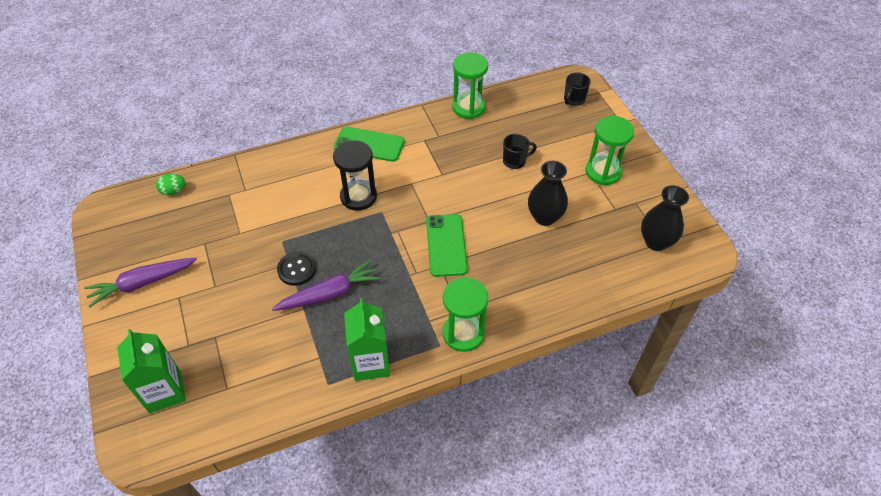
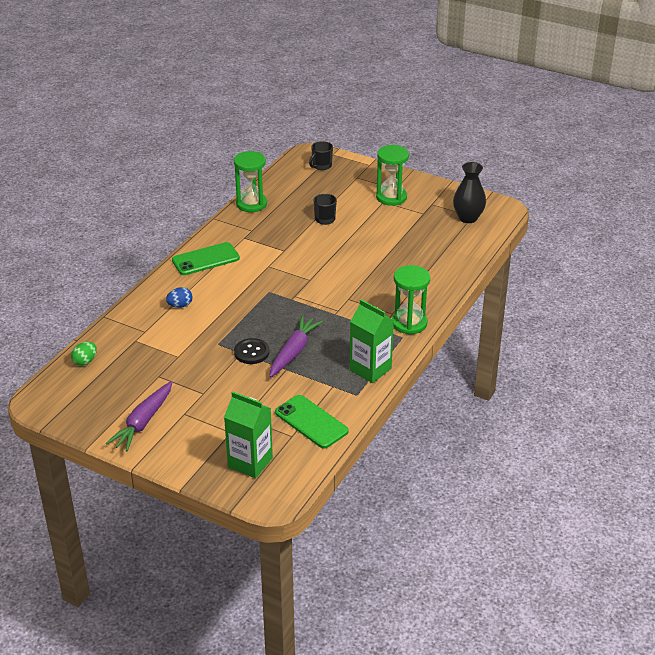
camera: 40 degrees left, 15 degrees down
(298, 180) = (180, 305): none -> blue egg
(358, 196) = (240, 292): black hourglass -> none
(446, 245) = (339, 286): green phone -> green phone (311, 422)
(544, 217) = (384, 239): black vase -> none
(574, 100) = (321, 166): black mug -> black mug turned 45 degrees clockwise

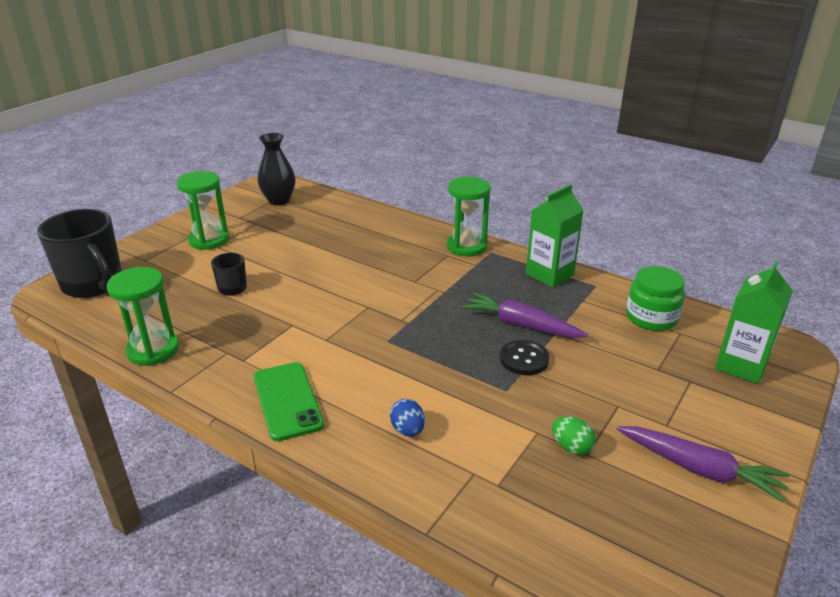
camera: 85 degrees left, 5 degrees down
(85, 361) = (561, 555): green egg -> green egg (571, 447)
(311, 422) = (651, 318): green phone -> green jar
(321, 166) = (94, 284): black mug -> black mug, size x2.08

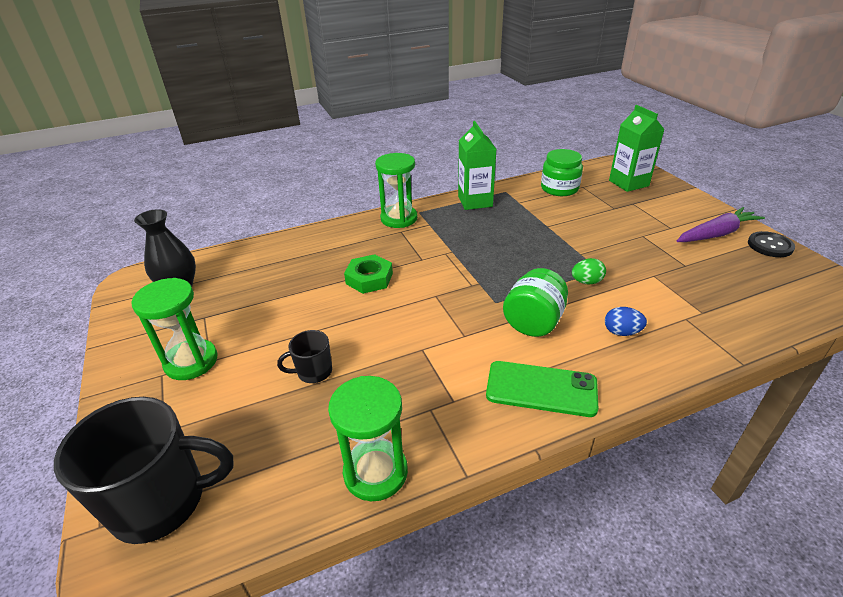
camera: 55 degrees left, 5 degrees up
(361, 267) = (369, 278): none -> green nut
(376, 371) = (533, 322): none -> green jar
(521, 325) = (527, 235): purple carrot -> none
(524, 359) = (569, 250): black button -> black button (770, 246)
(571, 447) = (676, 268): green egg -> green egg (586, 282)

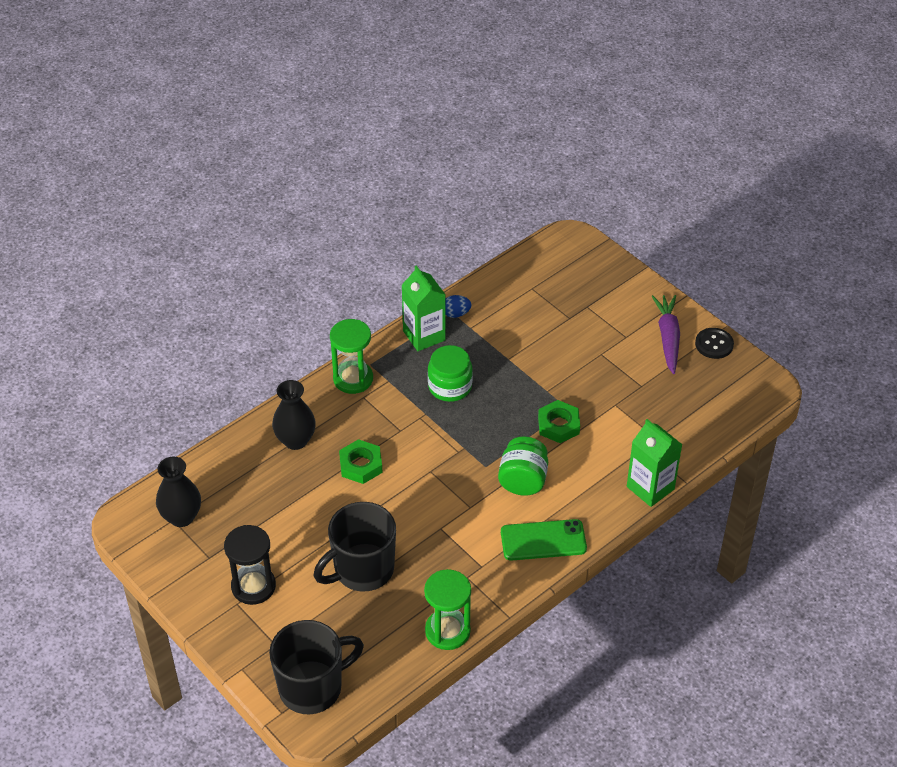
camera: 20 degrees left, 10 degrees up
(191, 361) = (253, 586): green hourglass -> black hourglass
(313, 372) = (362, 570): black mug -> black mug, size x2.08
(322, 250) = (295, 440): none -> black vase
(559, 188) = (508, 296): green jar -> green jar (450, 386)
(586, 282) = (558, 425): green egg -> green nut
(621, 332) = (595, 474): blue egg -> blue egg (456, 314)
(628, 183) = (579, 273): green carton -> green carton (650, 488)
(716, 234) = (668, 337): purple carrot -> purple carrot turned 45 degrees counterclockwise

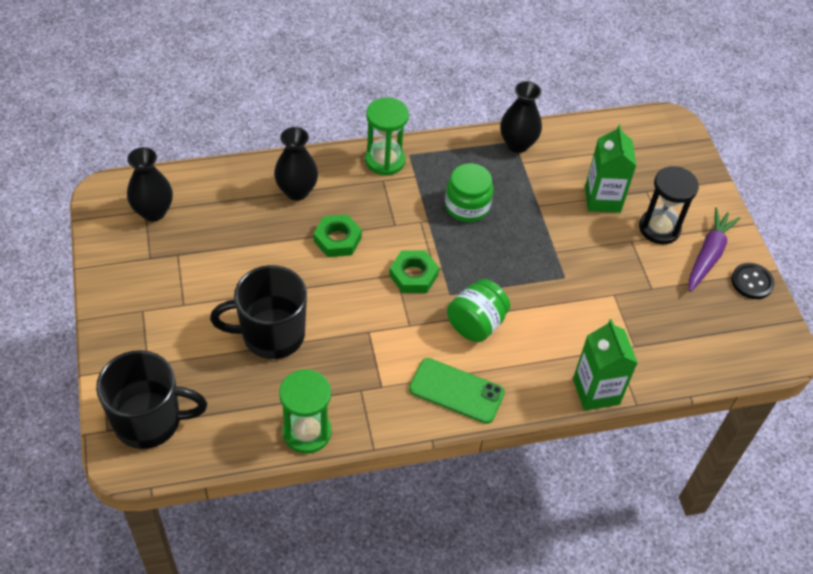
camera: 25 degrees right, 5 degrees up
(253, 586) = (167, 302): black hourglass -> black hourglass (659, 228)
(424, 336) = (475, 151): green carton -> green carton (602, 199)
(456, 314) = (517, 144): blue egg -> black vase
(558, 425) = (545, 288): green nut -> green nut (413, 275)

